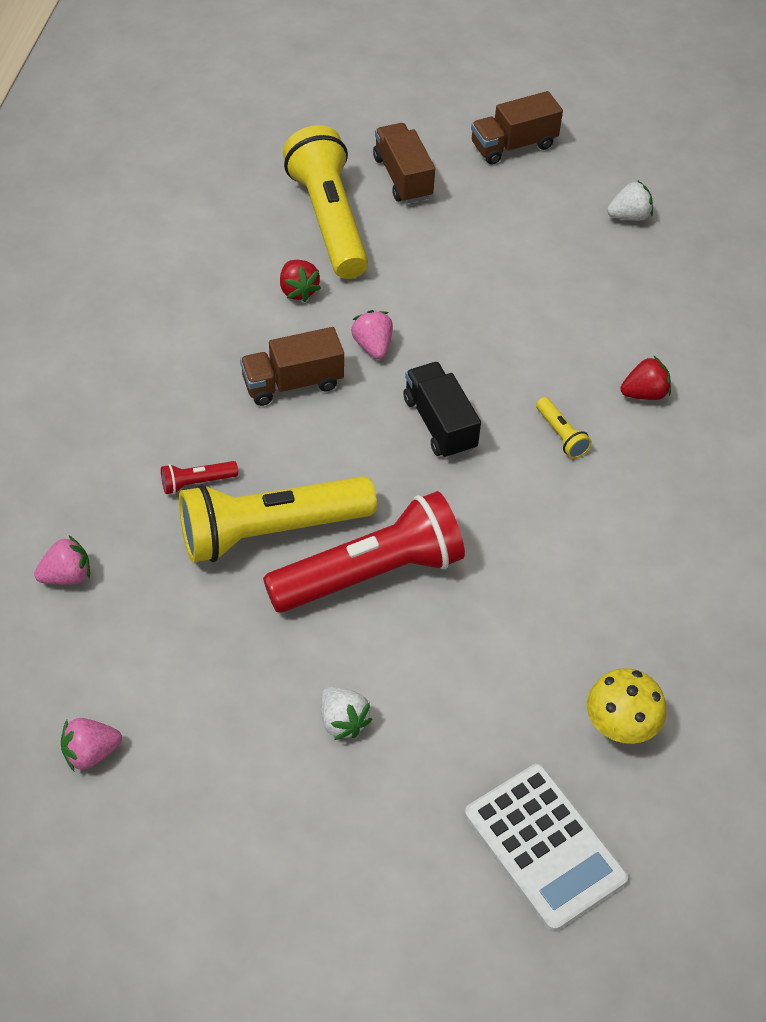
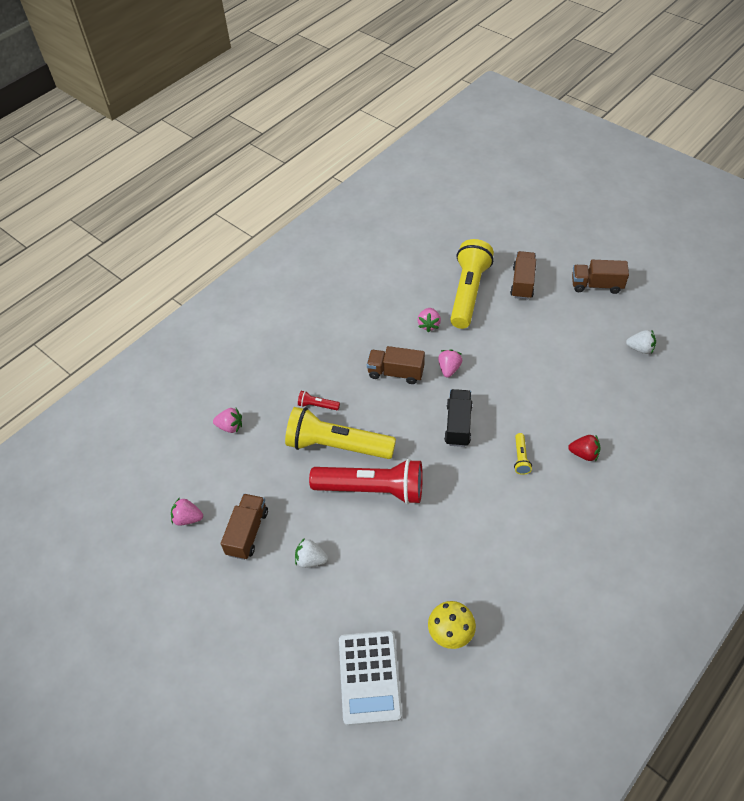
camera: 35 degrees right, 0 degrees up
(210, 728) = (247, 532): none -> brown truck
(298, 290) = (429, 325): red strawberry -> pink strawberry
(342, 721) = (311, 559): white strawberry -> white strawberry turned 105 degrees clockwise

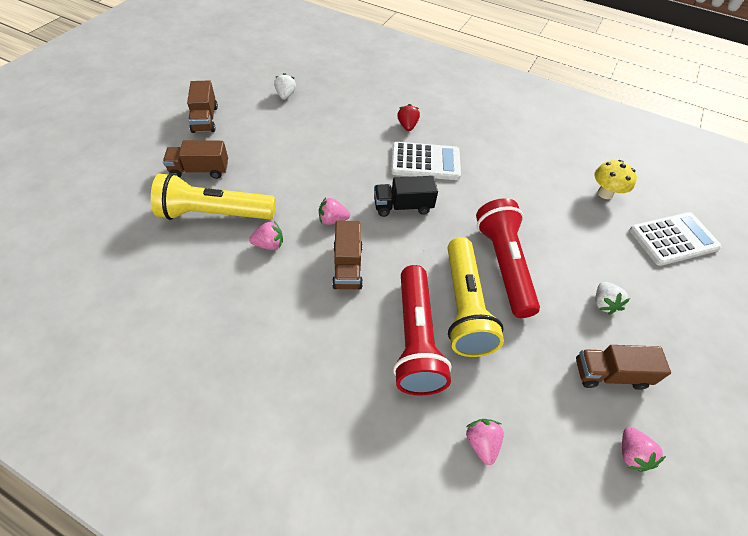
camera: 110 degrees left, 0 degrees up
(317, 405) = (415, 339): red flashlight -> red flashlight, size x2.49
(521, 458) = (425, 162): yellow flashlight -> white calculator

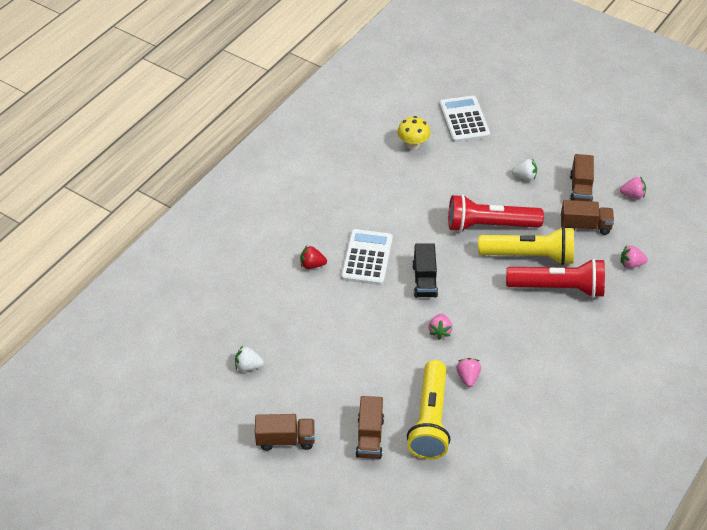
camera: 80 degrees left, 5 degrees down
(347, 266) = (491, 324): brown truck -> brown truck (585, 226)

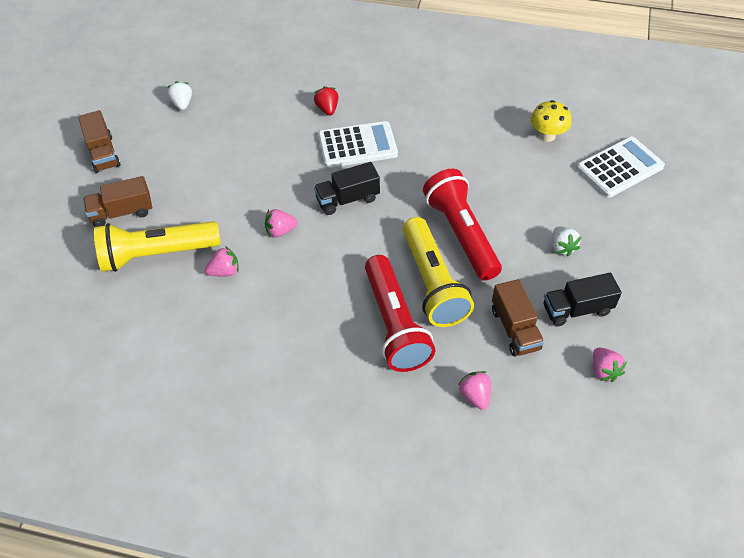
camera: 70 degrees right, 5 degrees up
(580, 189) = (577, 309): brown truck -> black truck

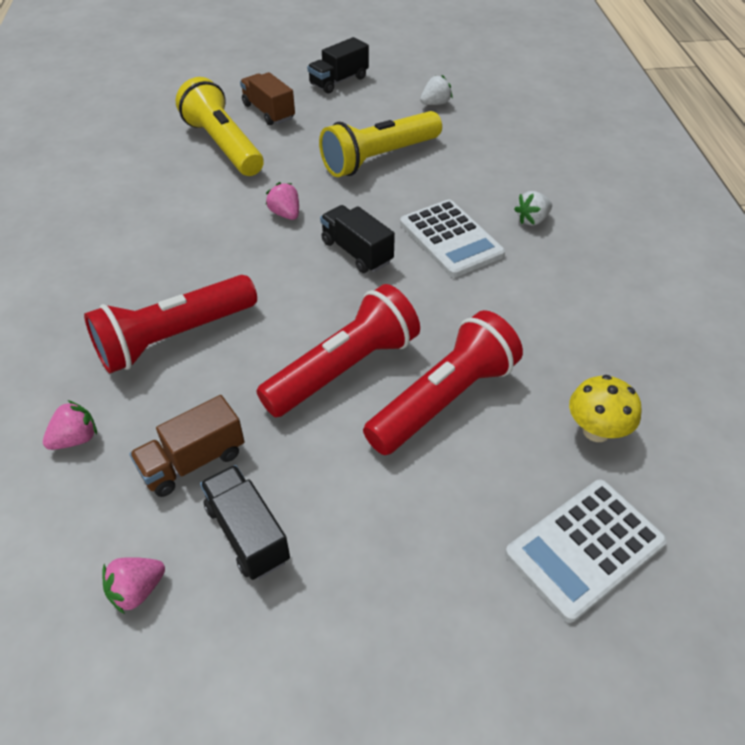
camera: 70 degrees right, 5 degrees down
(103, 153) = (339, 81): brown truck -> black truck
(225, 271) = (215, 191): pink strawberry -> none
(327, 109) = (497, 200): red strawberry -> none
(432, 283) = (248, 358): yellow flashlight -> yellow flashlight (379, 158)
(503, 192) = (444, 399): none -> red flashlight
(562, 247) = (365, 492): white strawberry -> white strawberry (532, 220)
(619, 168) = (584, 548): white calculator -> white calculator turned 105 degrees clockwise

